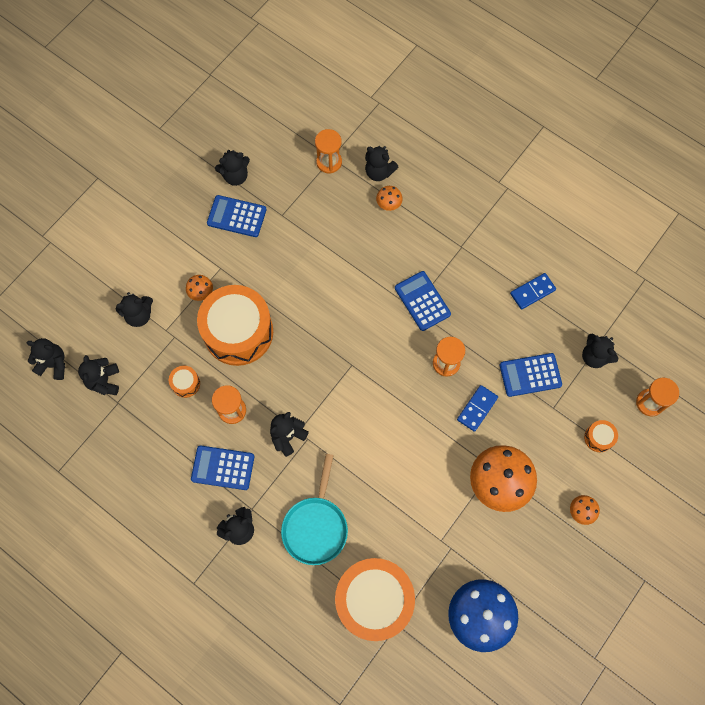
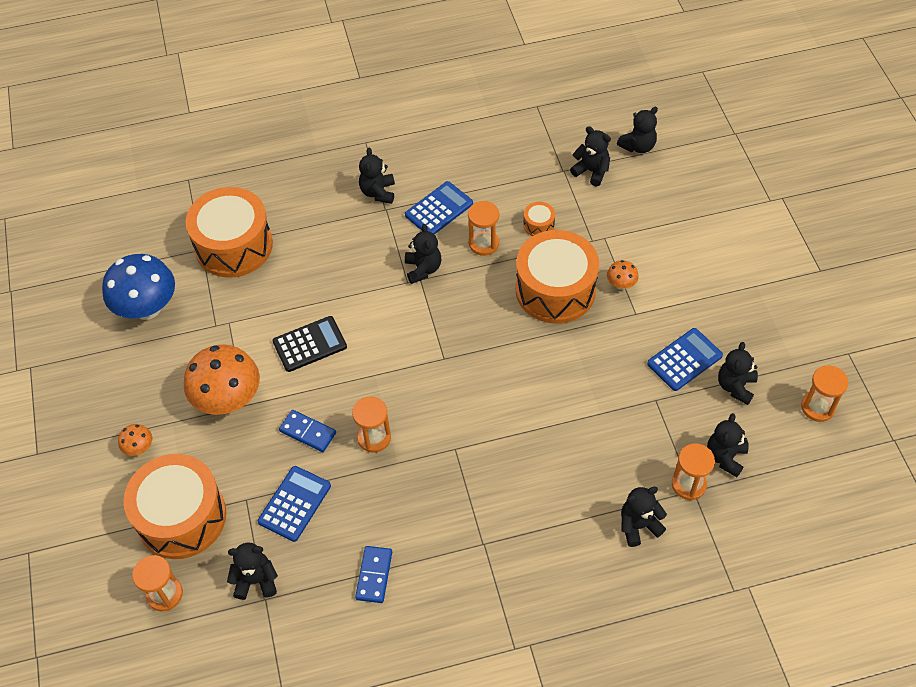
camera: 130 degrees right, 15 degrees down
(139, 315) = (636, 226): black teddy bear -> black teddy bear (725, 457)
(216, 124) = (817, 407): none -> orange hourglass
(315, 526) = (329, 243): turquoise pan -> none
(388, 204) = (590, 508): orange mushroom -> none
(412, 465) = (310, 344): none -> black calculator
(422, 301) = (455, 462): blue calculator -> none
(477, 409) = (307, 432): blue domino -> blue domino turned 45 degrees counterclockwise
(598, 438) = (181, 517): orange drum -> orange drum, size x2.49

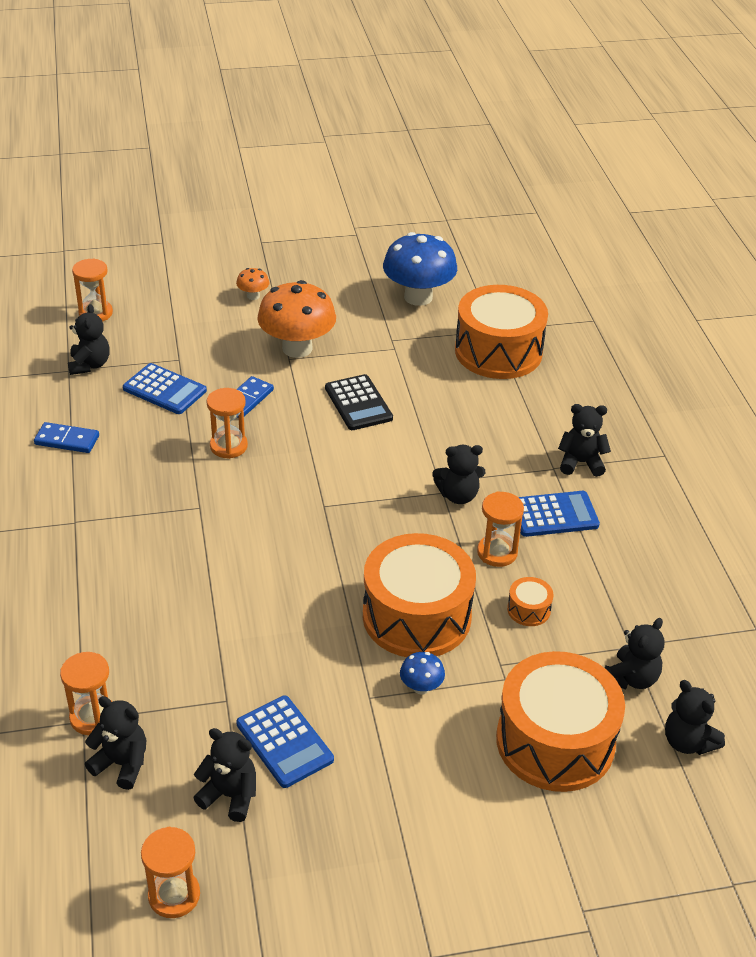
camera: 90 degrees right, 15 degrees down
(181, 517) = (171, 321): orange drum -> orange drum (555, 741)
(439, 209) = (554, 515): blue calculator -> blue calculator turned 60 degrees counterclockwise
(621, 284) = (421, 687): orange mushroom -> blue mushroom
(638, 526) = (52, 658): black teddy bear -> none

